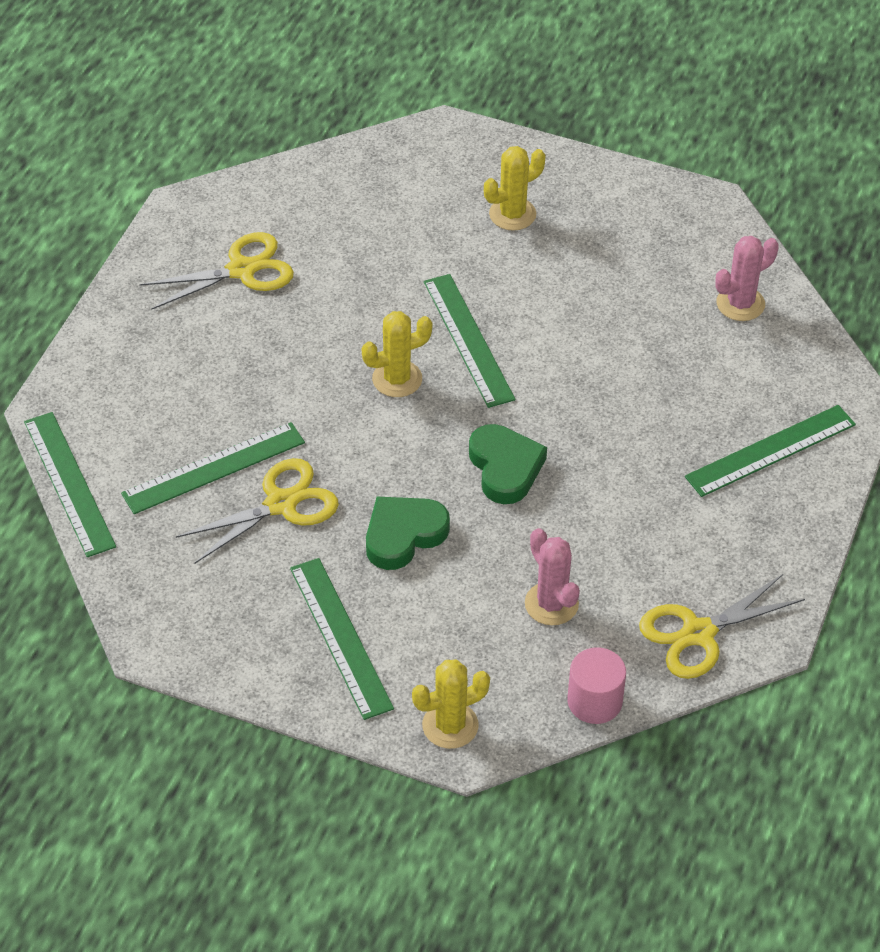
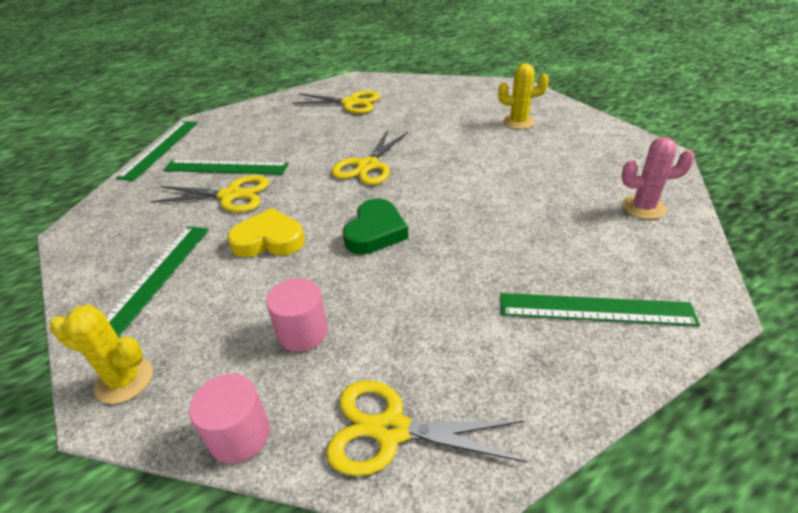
camera: 40 degrees right, 10 degrees down
(397, 379) = (368, 166): yellow cactus -> yellow scissors
(403, 535) = (269, 240): green heart -> yellow heart
(468, 340) = (430, 163): green ruler -> none
(551, 604) = (303, 332): pink cactus -> pink cylinder

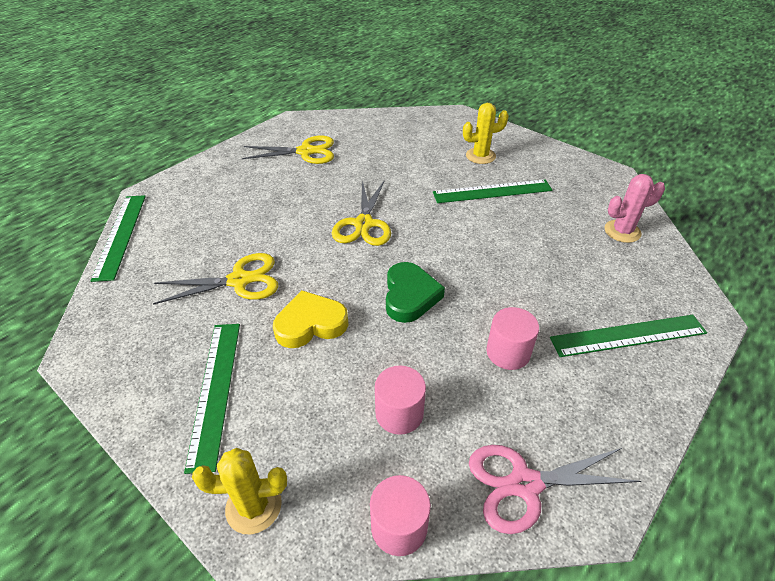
camera: 20 degrees left, 5 degrees up
(225, 167) = (213, 248): green ruler -> green ruler (492, 191)
(391, 430) = (525, 484): yellow scissors -> pink scissors
(446, 300) = (508, 352): none -> pink cylinder

